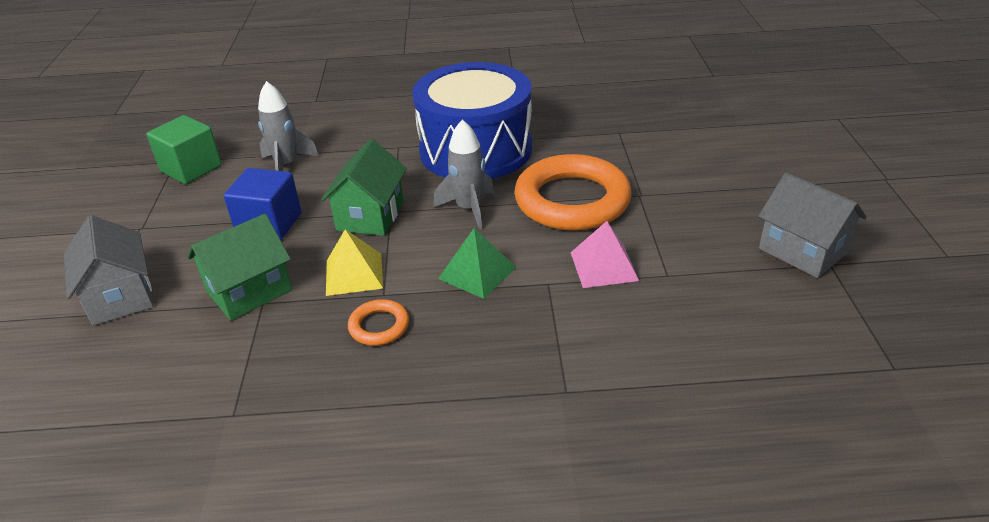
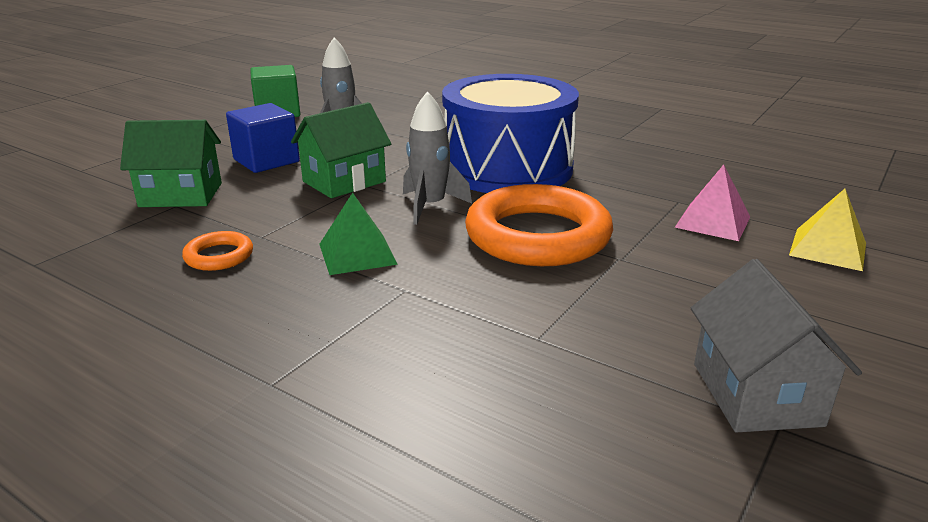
camera: 35 degrees right, 10 degrees down
(120, 296) = (109, 166): grey house -> none
(354, 274) = (265, 214): yellow pyramid -> yellow pyramid (827, 249)
(604, 266) = (482, 300): pink pyramid -> pink pyramid (713, 222)

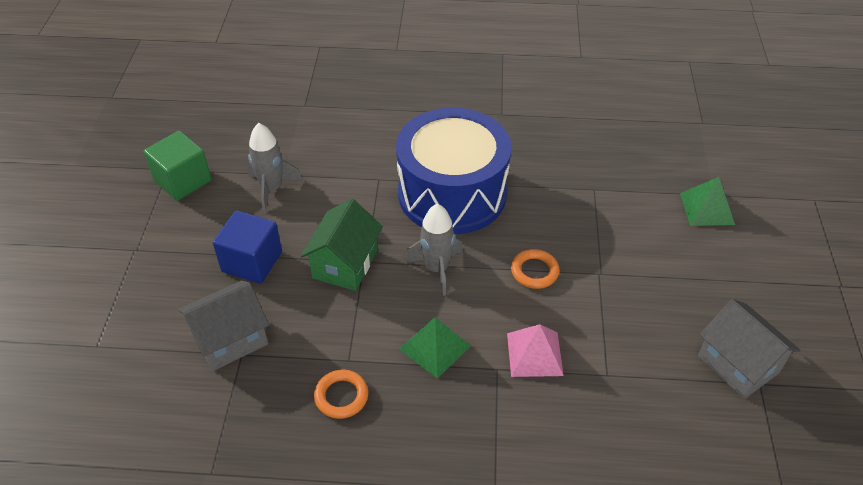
camera: 30 degrees left, 20 degrees up
(181, 195) = (230, 339): green house -> grey house
(537, 236) = (534, 271): orange ring -> orange ring, size x0.44
(713, 222) = (629, 206): pink pyramid -> pink pyramid (534, 354)
(827, 249) = (707, 208): yellow pyramid -> green pyramid

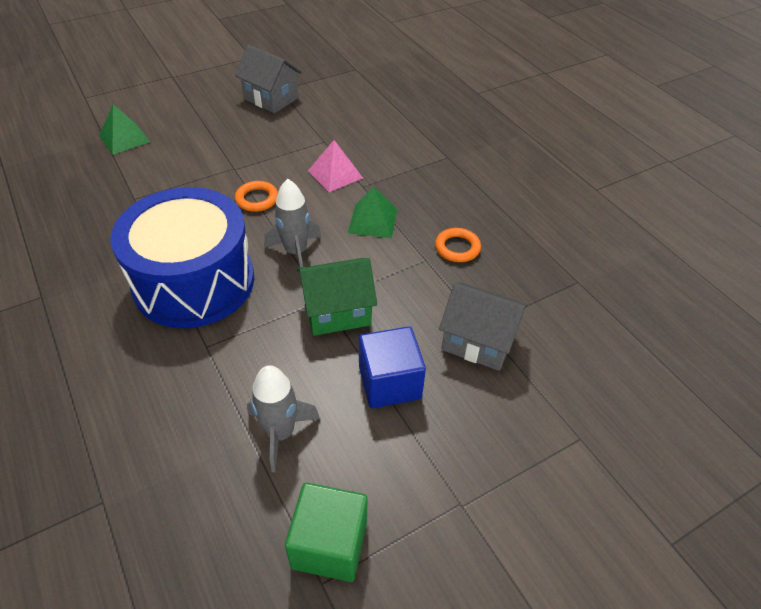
camera: 125 degrees left, 0 degrees up
(738, 364) = (271, 98): grey house -> grey house turned 75 degrees counterclockwise

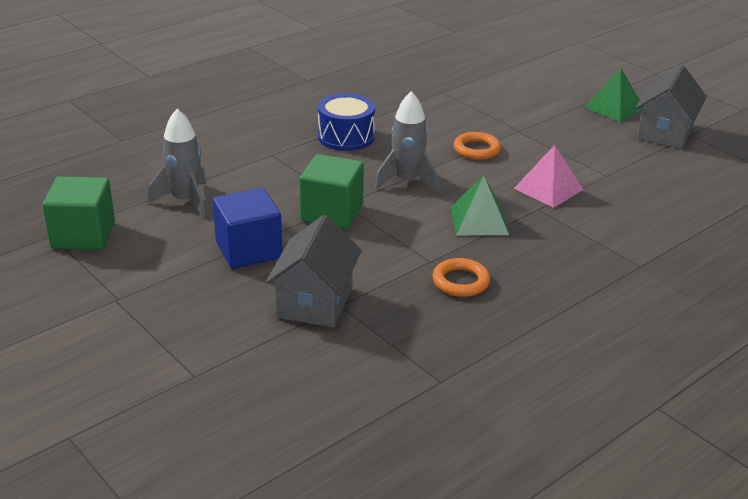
camera: 80 degrees right, 15 degrees down
(124, 138) = (528, 71): green pyramid -> green pyramid (614, 107)
(194, 281) = (346, 137): blue drum -> blue drum, size x0.50
(337, 312) = (332, 213): green house -> green cube

